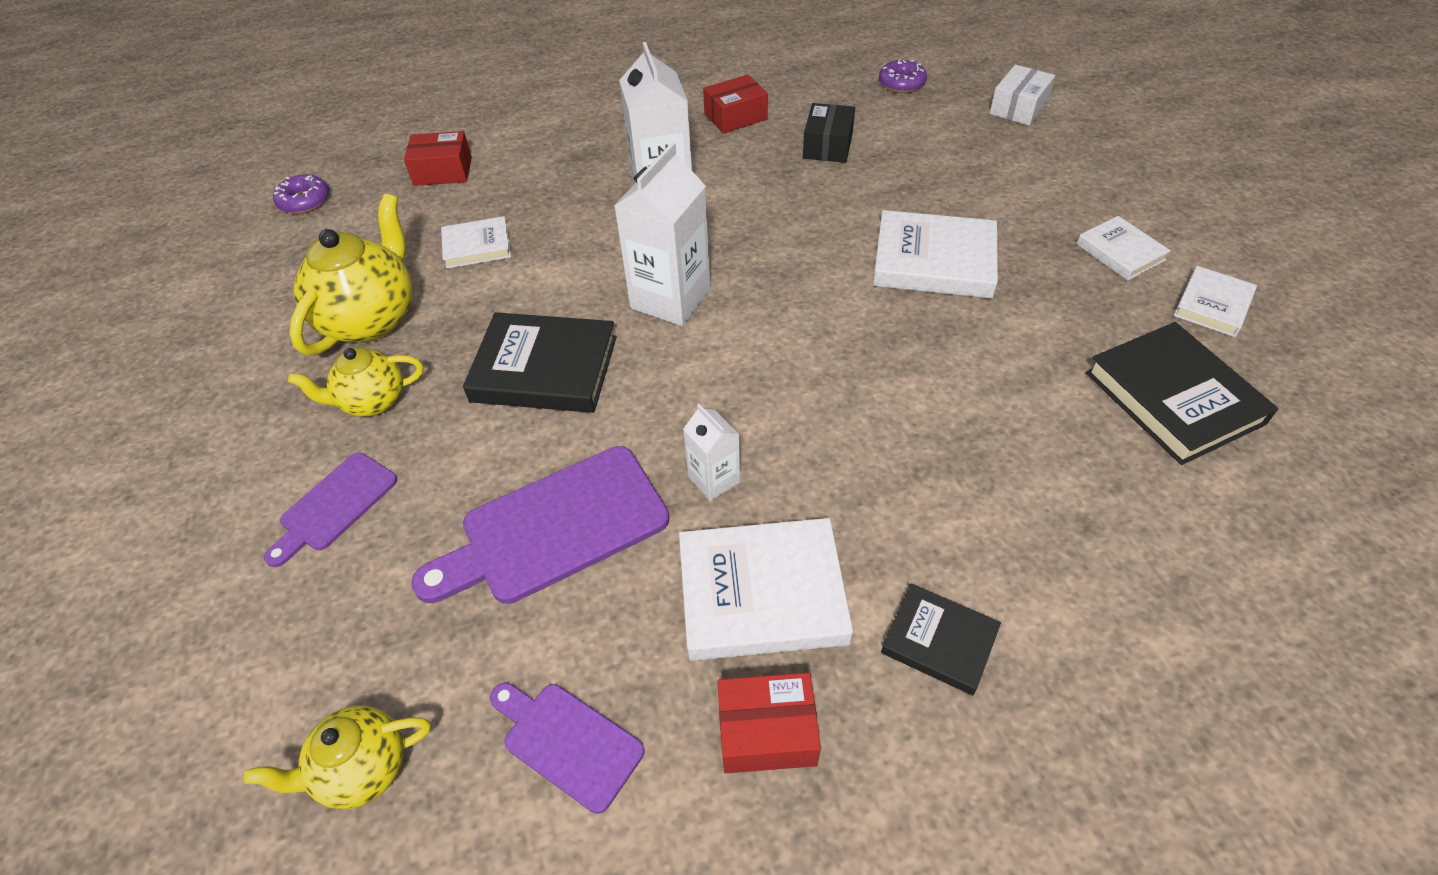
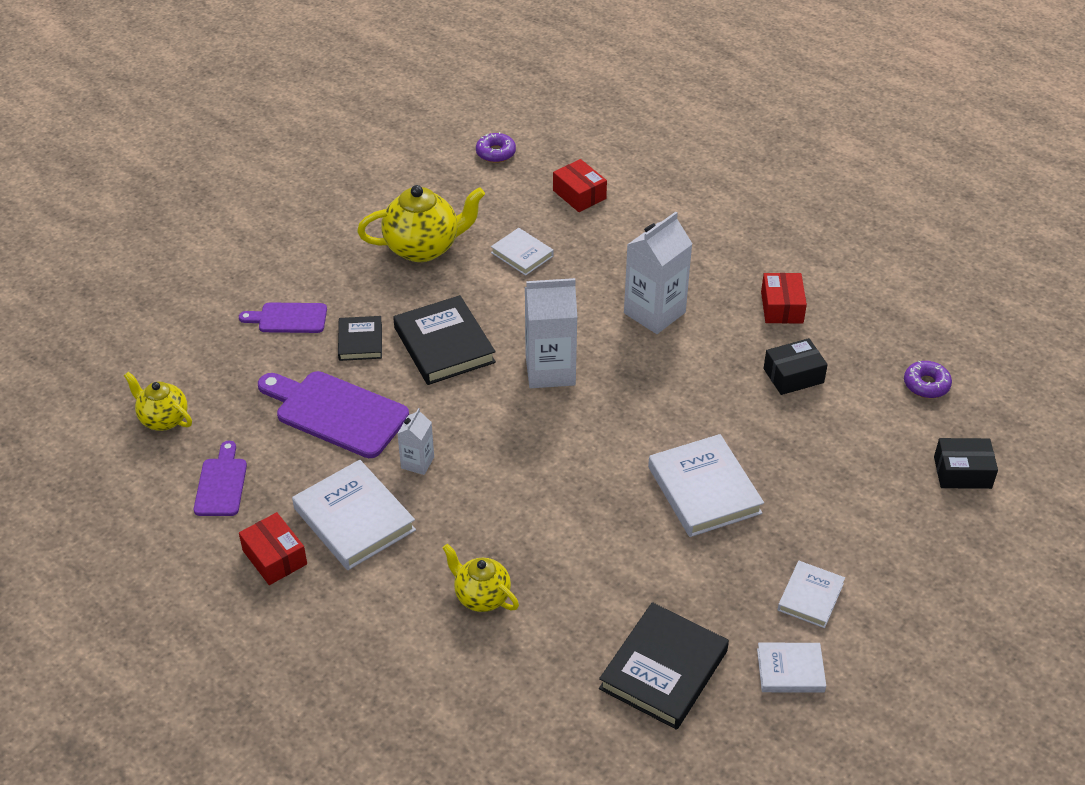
camera: 55 degrees right, 5 degrees down
(373, 401) = (365, 288): yellow teapot -> yellow teapot (481, 596)
(735, 116) = (782, 307): red box -> red box turned 60 degrees clockwise
(939, 641) = (375, 608): black book -> black book (360, 341)
(1018, 108) = (962, 472): white box -> black box

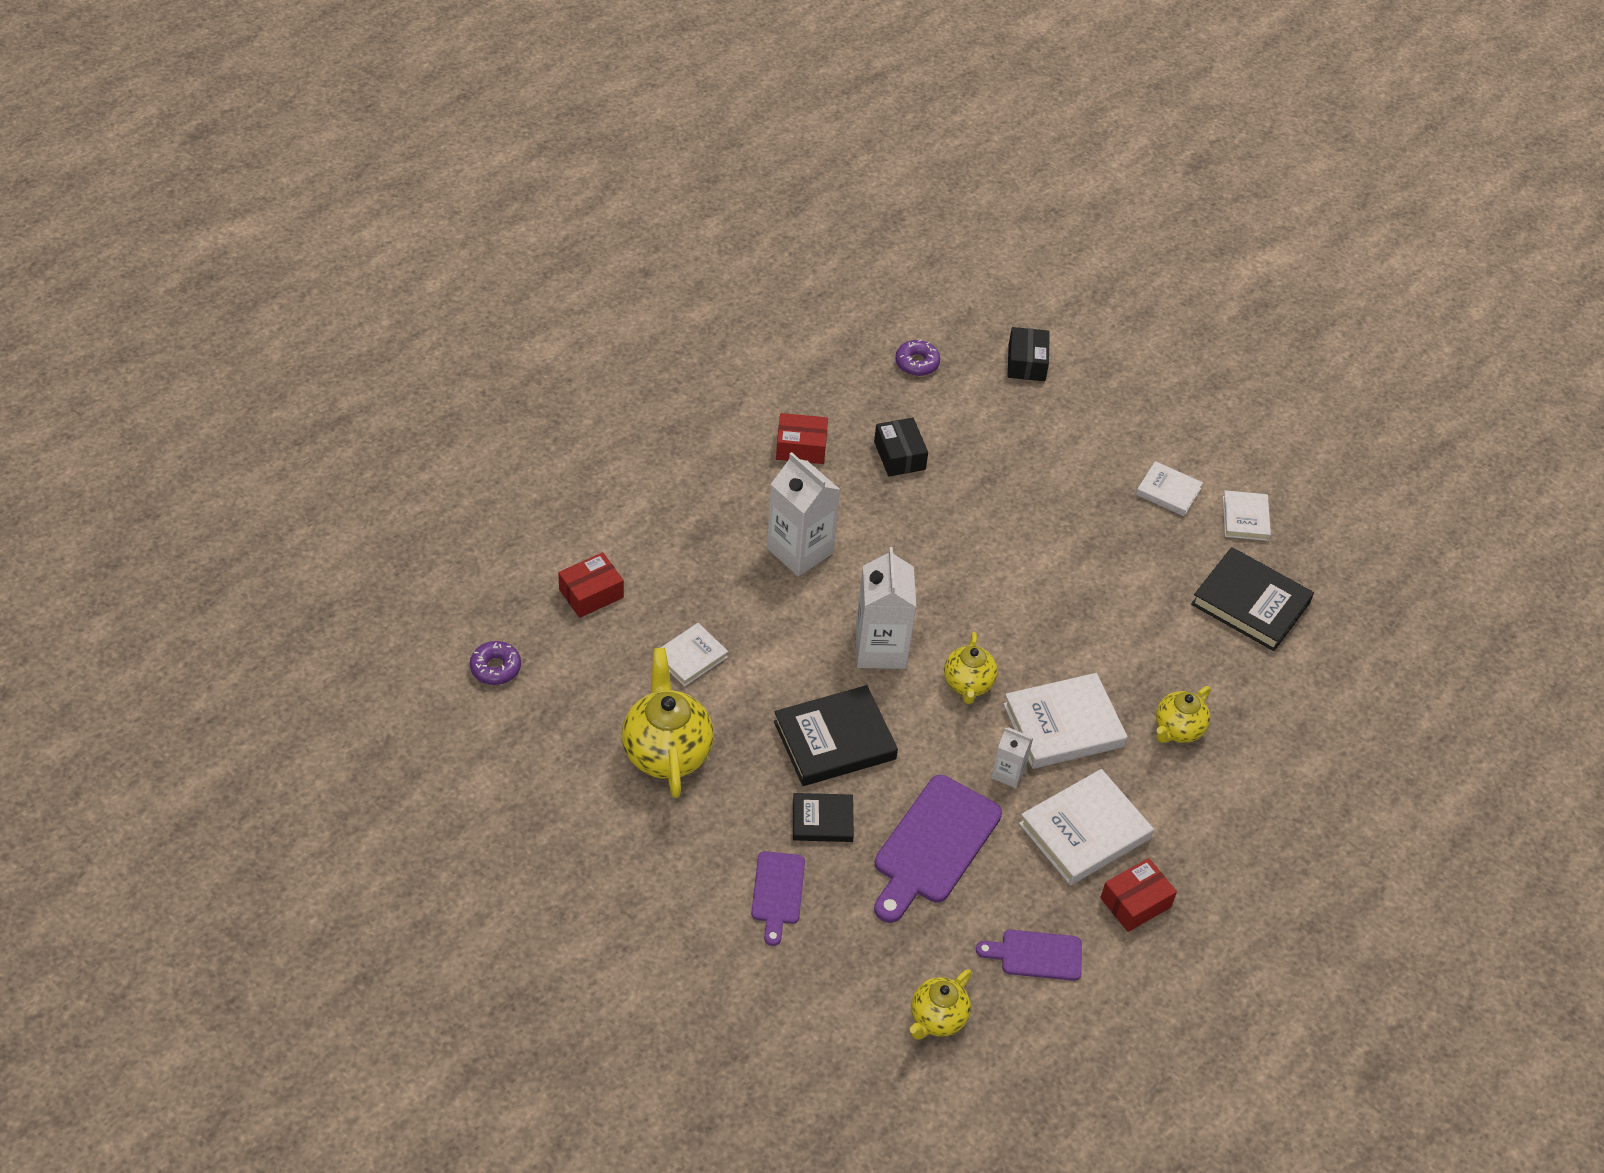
camera: 90 degrees left, 5 degrees up
(517, 432) = (968, 684): none -> yellow teapot
(704, 490) = (1046, 546): white book -> white book (1063, 725)

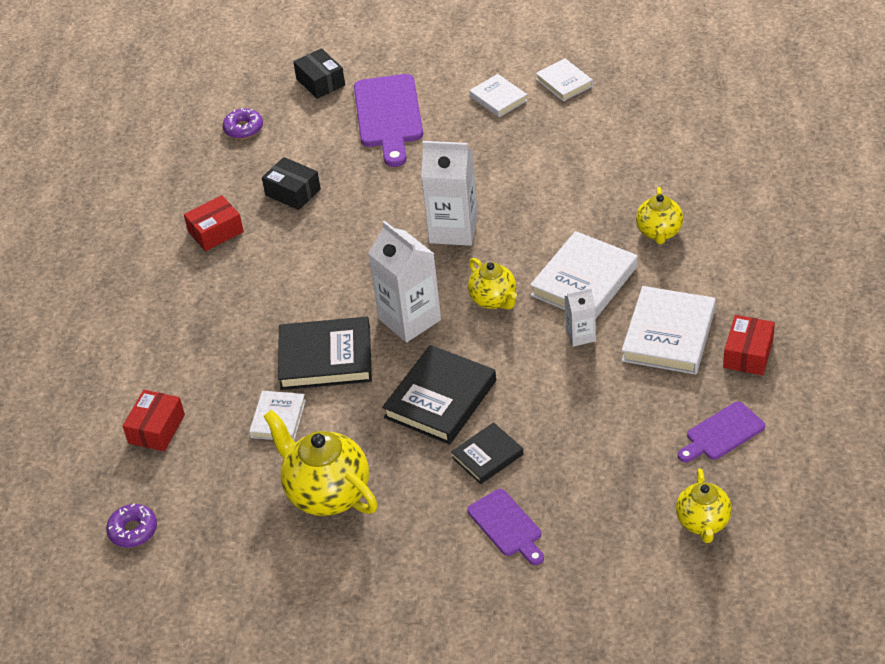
camera: 30 degrees left, 5 degrees down
(799, 551) = (285, 297): white carton -> white carton (453, 229)
(933, 845) = (580, 416): purple cutting board -> purple cutting board (388, 116)
(1168, 491) = (498, 98): white book -> white book turned 60 degrees clockwise
(1250, 603) = (622, 129): black book -> black book (325, 358)

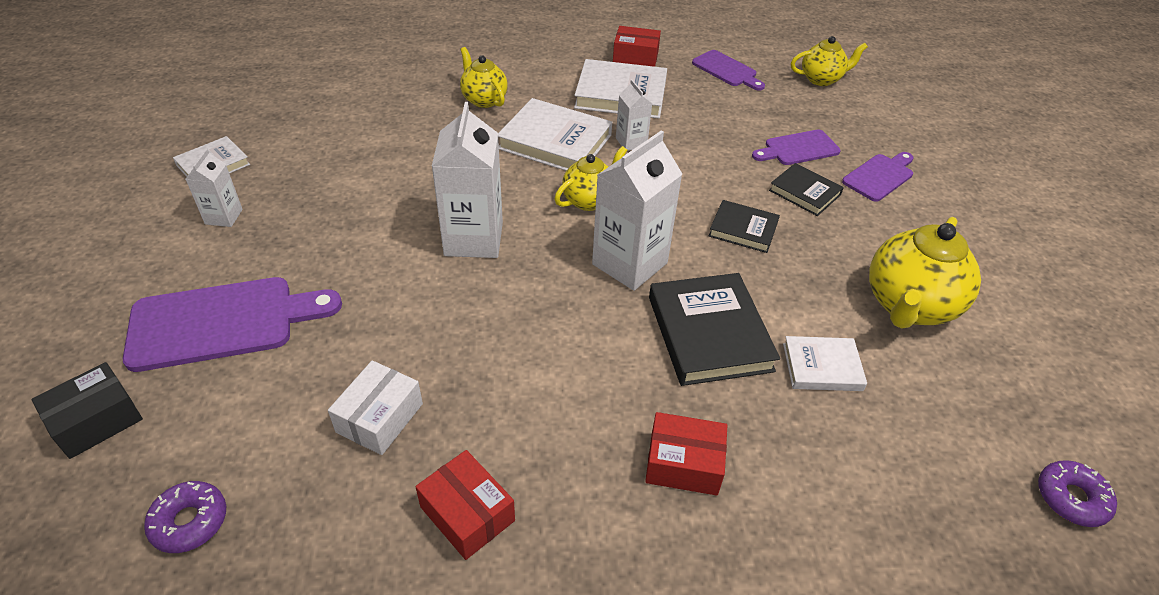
camera: 105 degrees left, 0 degrees up
(156, 429) = (895, 509): red box -> red box (683, 464)
(293, 192) = (379, 418): black box -> white box
(440, 399) = (743, 229): black book -> black book, size x0.58
(498, 98) = (224, 217): white book -> white carton
(560, 467) = (798, 148): none -> purple cutting board
(659, 232) = (484, 100): yellow teapot -> yellow teapot turned 120 degrees counterclockwise

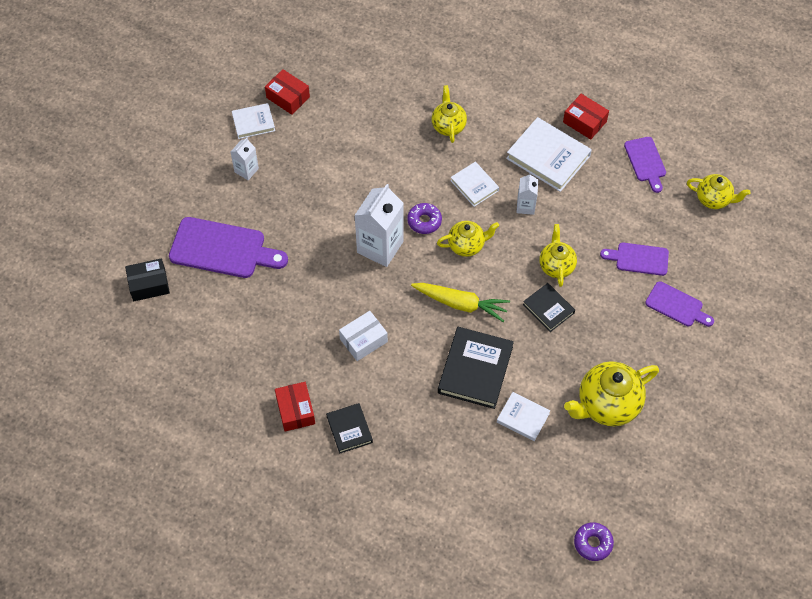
camera: 30 degrees right, 15 degrees up
(189, 522) = (175, 357): purple donut -> purple donut (424, 221)
(379, 418) = (278, 342): white box -> white box (363, 340)
(555, 142) = (474, 185): white book -> white book, size x0.58
(629, 263) = (461, 304): white carton -> yellow carrot
(683, 464) = (410, 434): red box -> red box (288, 97)
(714, 185) = (556, 266): none -> yellow teapot
(805, 192) = (612, 297): black book -> black book (349, 429)
(880, 176) = (676, 306): purple cutting board -> purple cutting board turned 45 degrees clockwise

